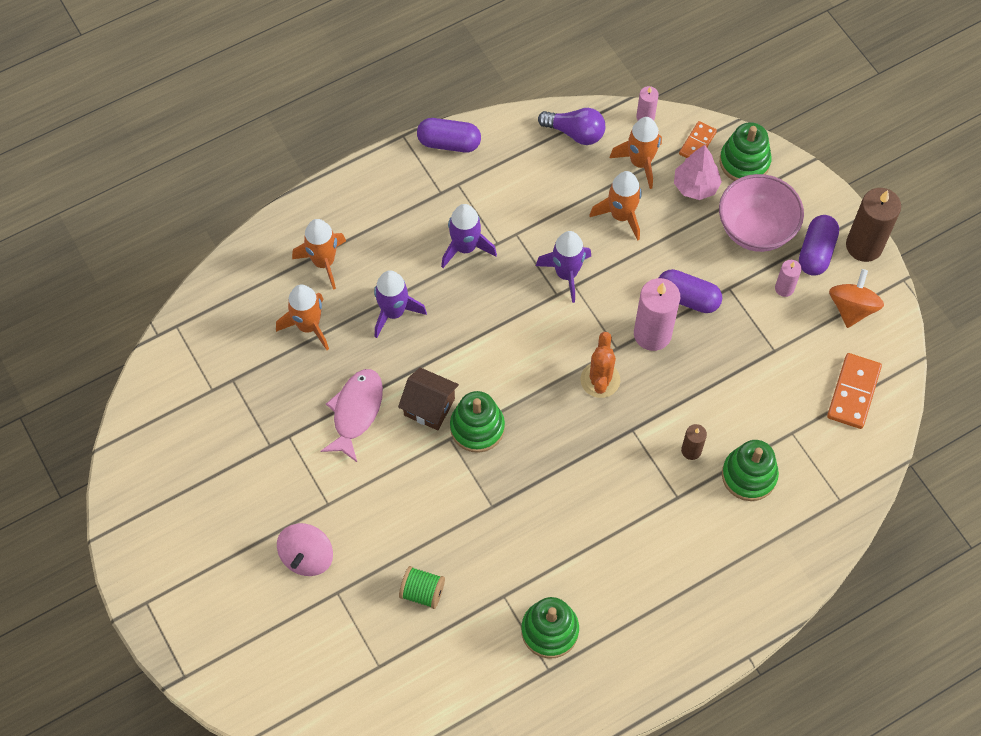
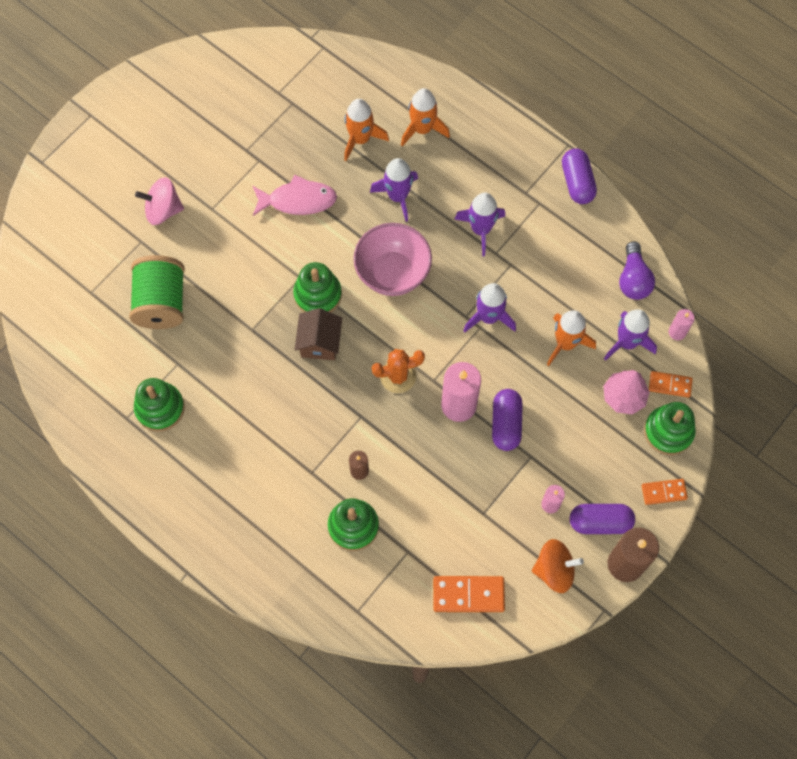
camera: 70 degrees right, 5 degrees up
(422, 592) = (161, 302): green spool -> green spool, size x1.84
(429, 407) = (322, 252): brown house -> brown house (320, 343)
(640, 162) = (627, 342): orange rocket -> purple rocket
(755, 230) = (600, 462): pink bowl -> pink bowl (392, 273)
(803, 188) = (664, 492): none -> orange domino

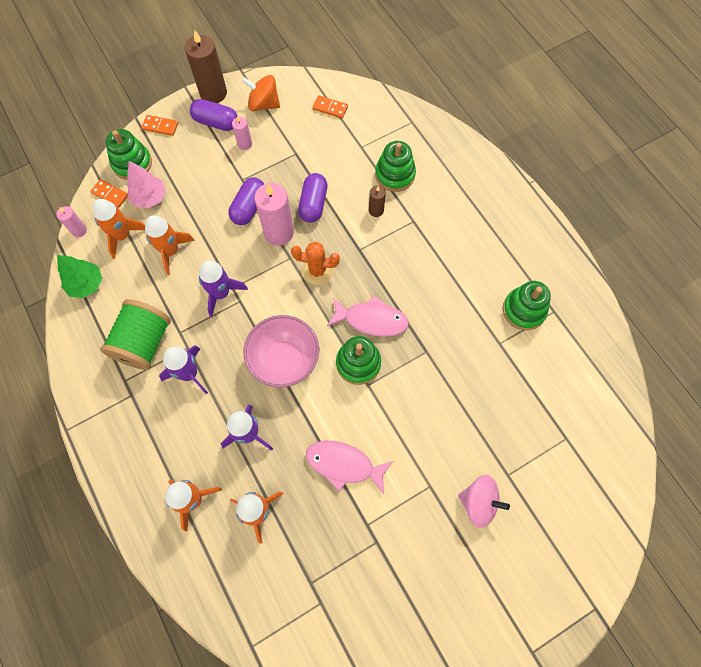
camera: 160 degrees left, 0 degrees up
(161, 302) = (502, 405): green spool -> green spool (144, 343)
(320, 343) = (371, 320): brown house -> pink fish
(468, 595) = (330, 108): orange domino -> orange domino, size x0.62
(577, 182) = (80, 388): purple capsule -> purple capsule (313, 204)
(627, 342) = (122, 236): purple rocket -> orange rocket
(633, 279) = (86, 284): purple light bulb -> green tree

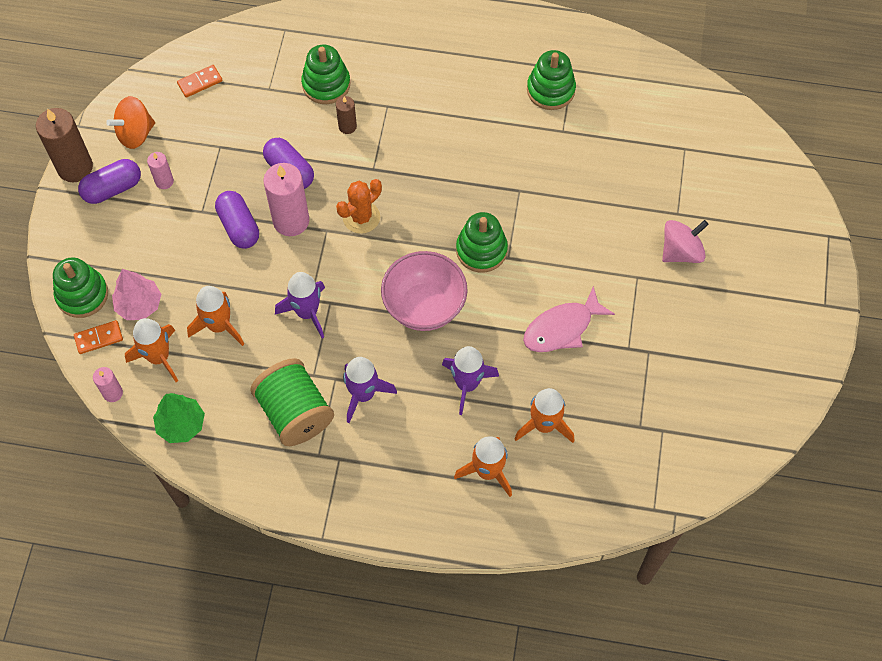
camera: 50 degrees left, 5 degrees down
(160, 126) = (64, 241): orange domino -> none
(371, 320) = (451, 210): pink fish -> none

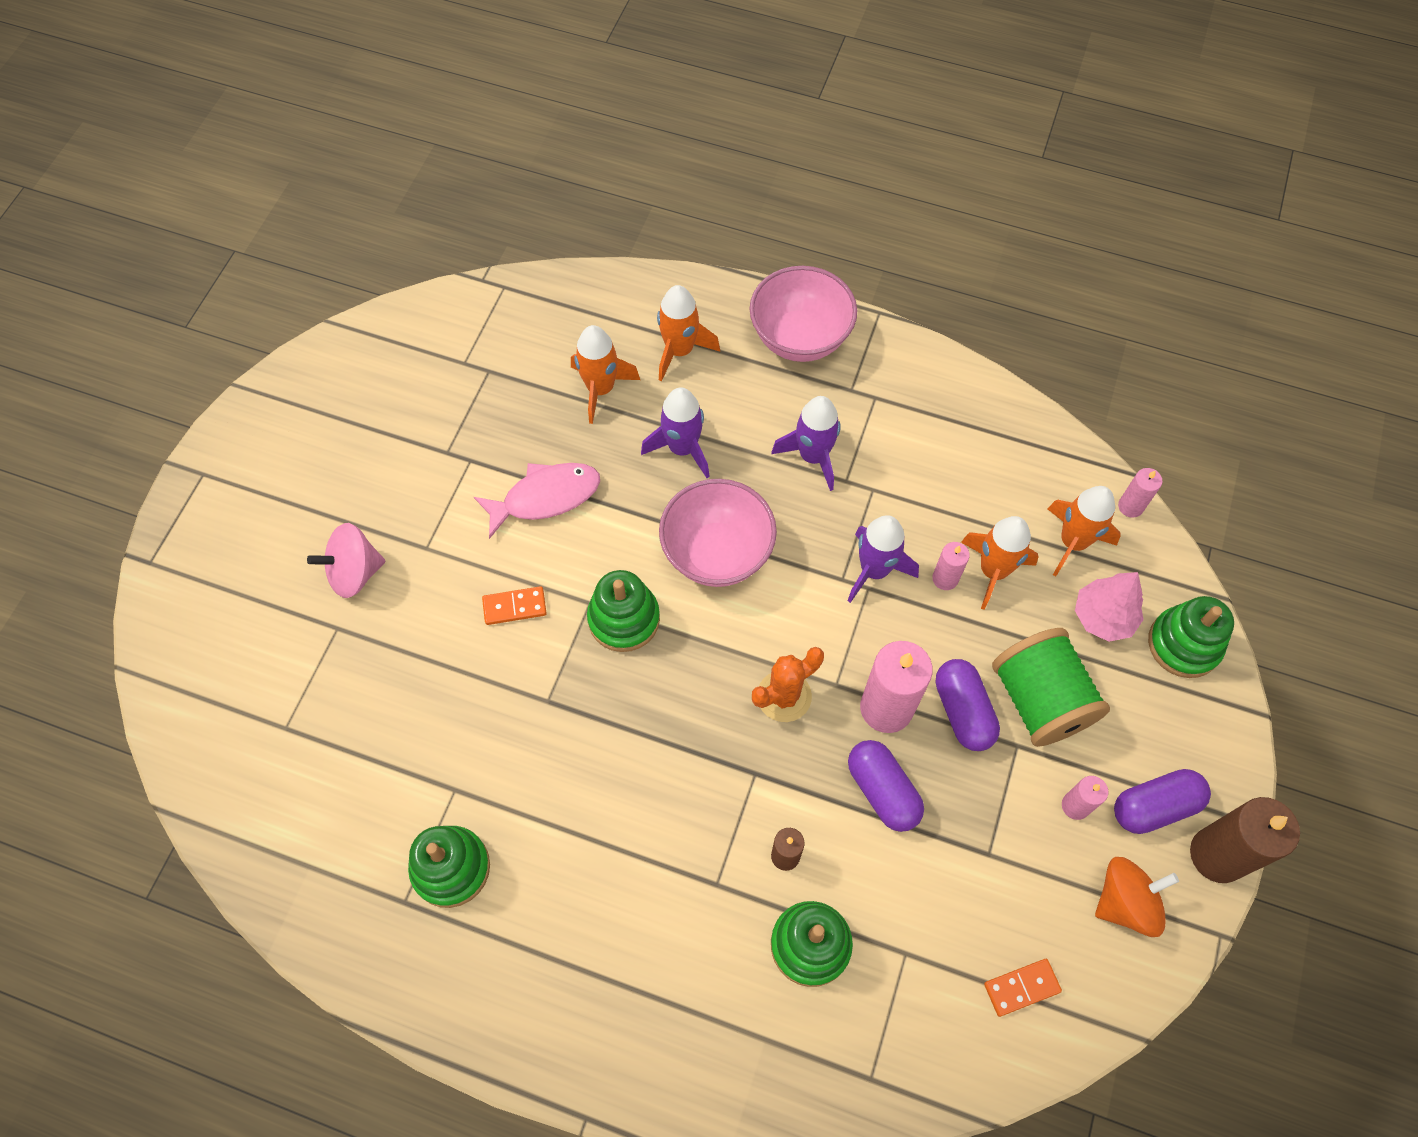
camera: 170 degrees left, 0 degrees up
(99, 338) = (1155, 580): orange domino -> orange domino (514, 607)
(181, 424) = (1041, 456): green tree -> none
(254, 314) = (945, 578): none -> pink candle
(295, 413) = (900, 448): green spool -> green spool (1039, 700)
(388, 500) = (800, 338): none -> pink bowl

